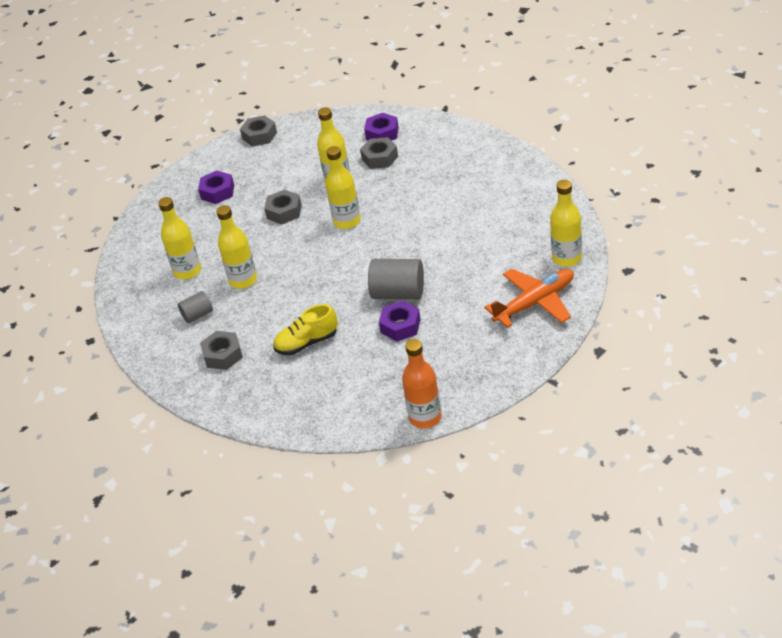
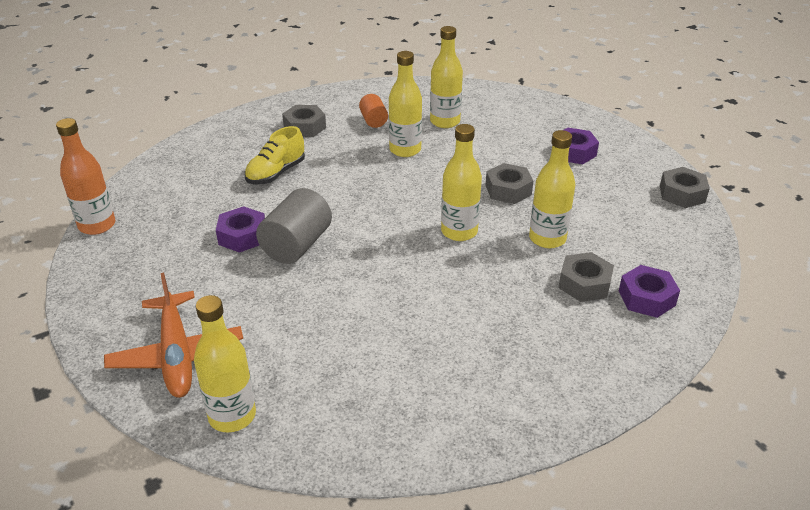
camera: 100 degrees right, 5 degrees down
(197, 315) = (373, 120): grey cylinder -> orange cylinder
(307, 343) = (276, 173): yellow shoe -> yellow shoe turned 135 degrees counterclockwise

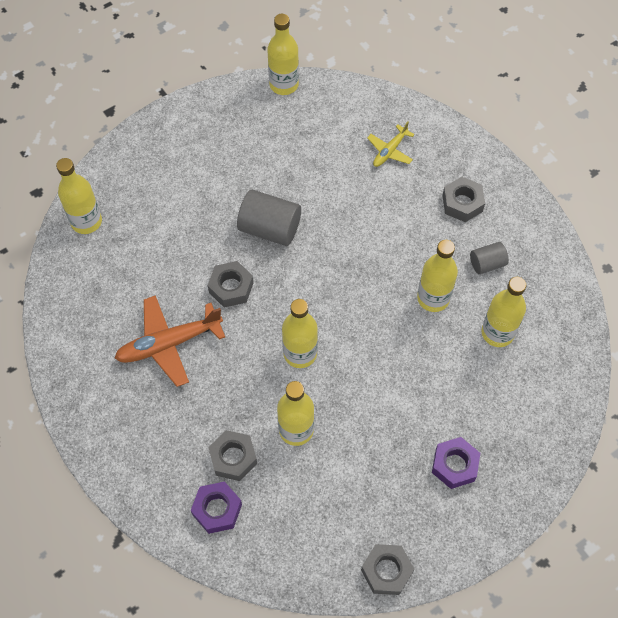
camera: 85 degrees right, 25 degrees up
(97, 225) = (284, 85): orange bottle -> yellow bottle
(177, 354) = (142, 176): orange plane -> orange plane (169, 343)
(226, 161) = (390, 151): none -> yellow plane
(242, 236) = (279, 187): purple nut -> none
(276, 173) = (375, 194): yellow shoe -> none
(373, 120) = (487, 264): orange cylinder -> grey cylinder
(508, 190) = (372, 396): grey nut -> grey nut (231, 287)

